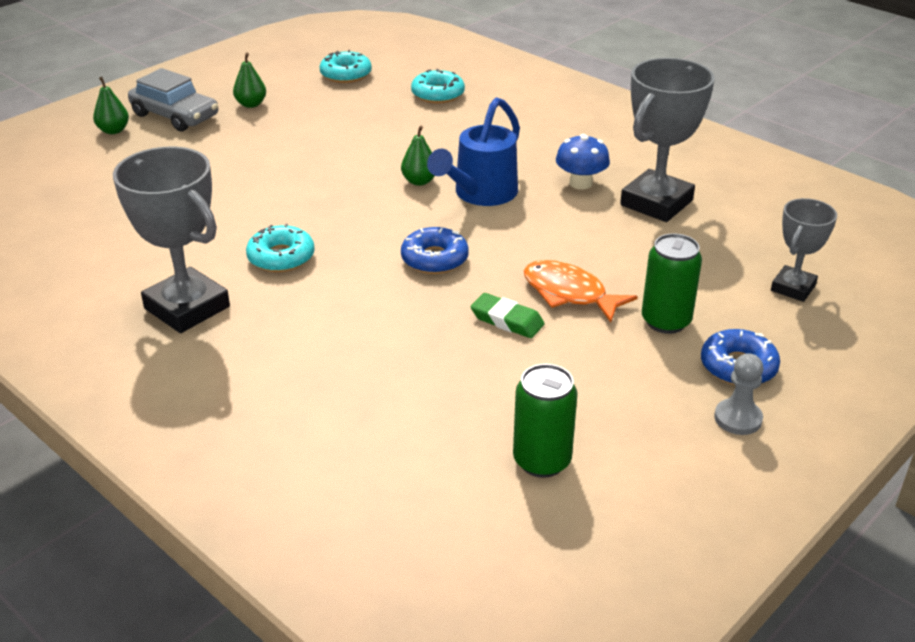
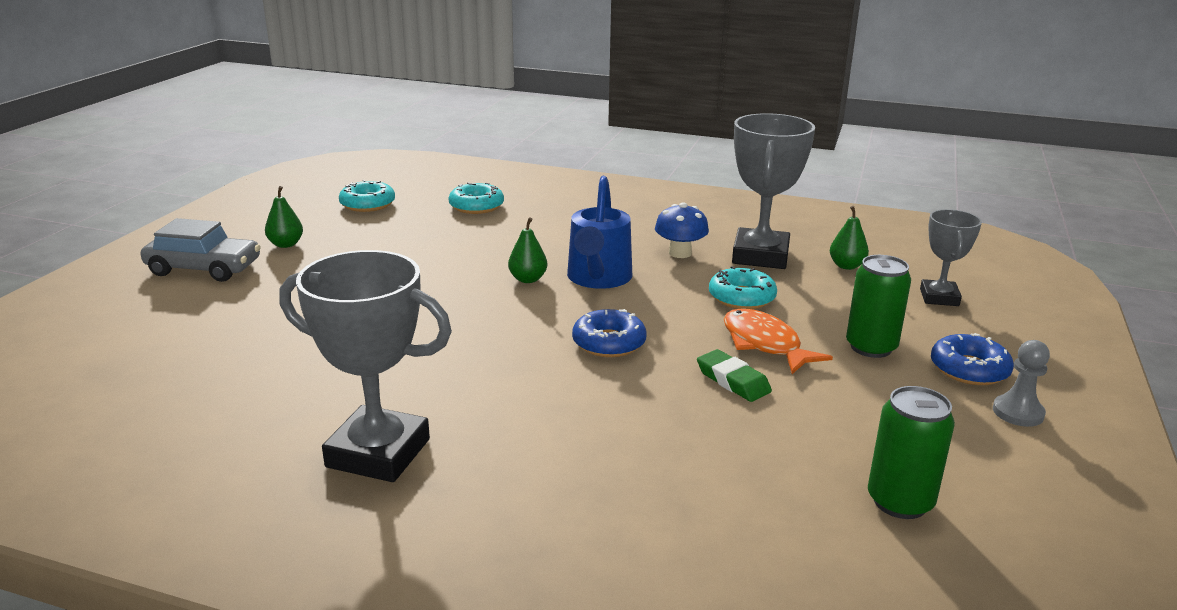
camera: 25 degrees left, 10 degrees down
(113, 130) = (137, 295): green pear -> green pear (846, 266)
(281, 257) = (445, 377): turquoise donut -> turquoise donut (741, 297)
(507, 320) = (733, 381): green eraser -> green eraser turned 45 degrees clockwise
(569, 293) = (764, 344): orange fish -> orange fish turned 45 degrees clockwise

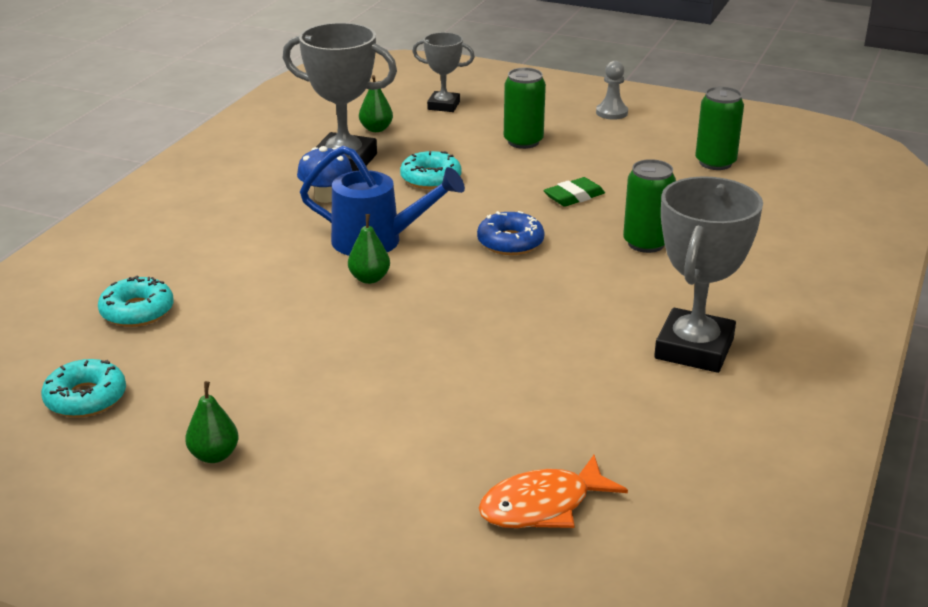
camera: 85 degrees left, 5 degrees up
(204, 268) = (278, 518): grey car -> none
(623, 429) = (646, 243): none -> green can
(764, 344) = (516, 178): orange fish -> orange fish (542, 506)
(969, 369) = (556, 116): blue donut -> none

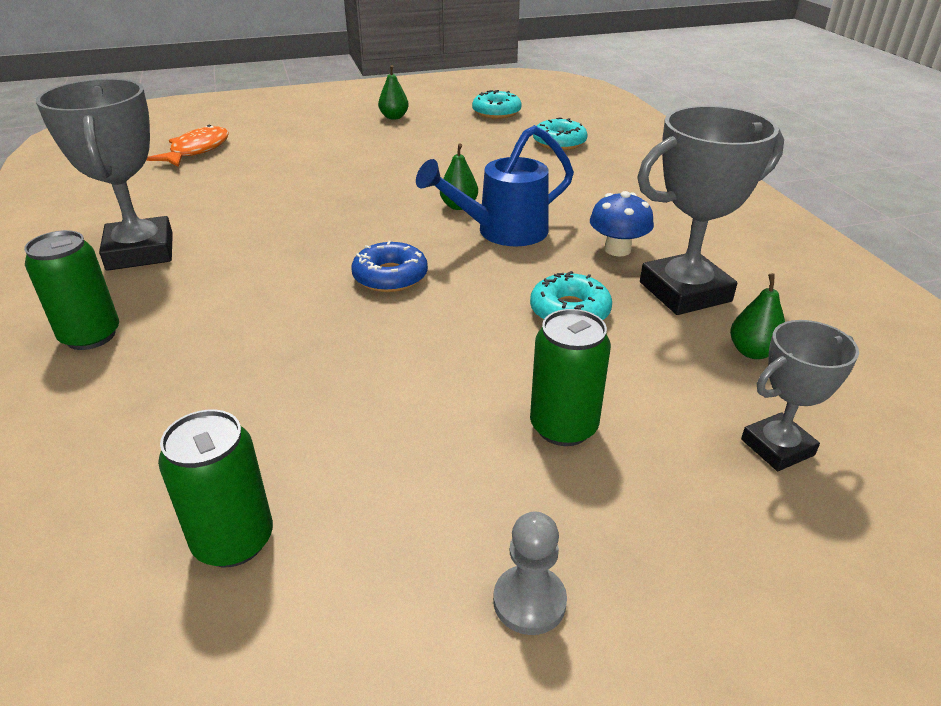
camera: 140 degrees right, 5 degrees up
(574, 196) = (388, 360): green eraser -> none
(646, 243) = (249, 332): green can -> green can (91, 336)

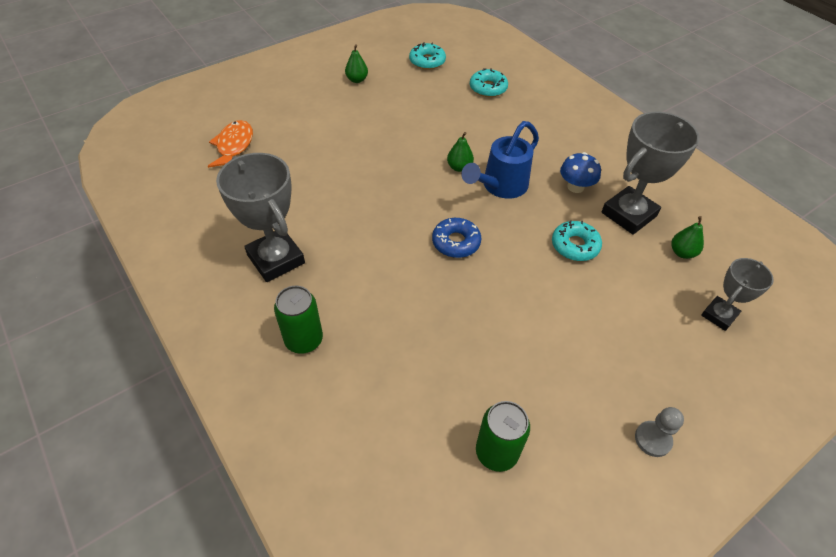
camera: 20 degrees left, 15 degrees up
(563, 427) = (615, 331): green can -> none

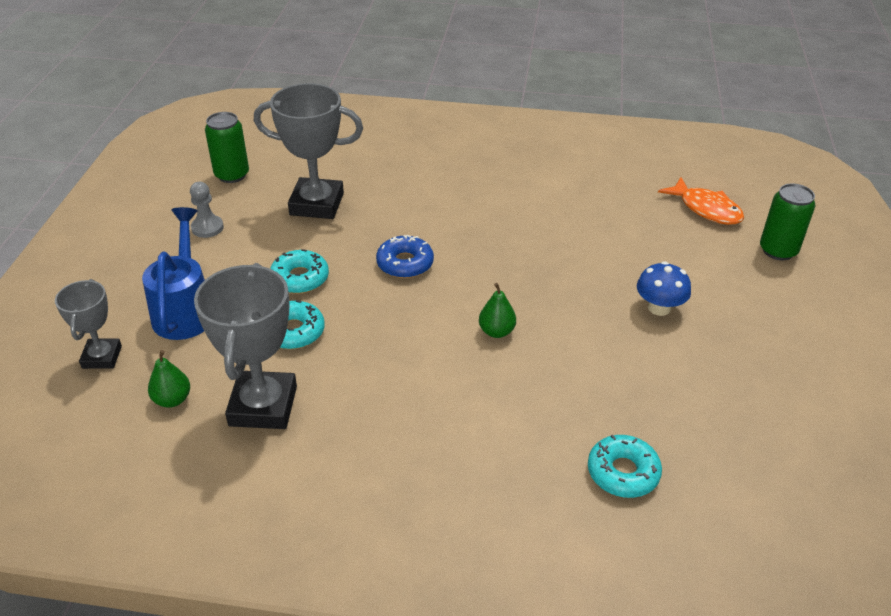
camera: 135 degrees right, 10 degrees down
(276, 259) = (517, 170): grey trophy -> grey trophy (317, 204)
(304, 340) = (423, 149): green can -> green can (778, 250)
(357, 80) = (766, 354): green pear -> none
(427, 61) = (759, 455): turquoise donut -> turquoise donut (300, 278)
(500, 186) = (431, 341): blue watering can -> blue watering can (185, 310)
(575, 187) = (352, 399): blue mushroom -> blue mushroom (659, 308)
(653, 439) = (123, 237): grey pawn -> grey pawn (207, 228)

